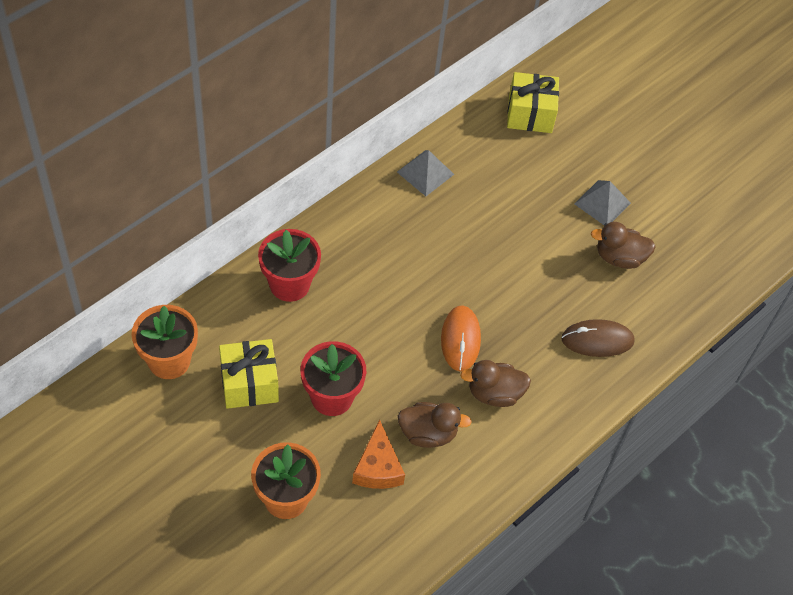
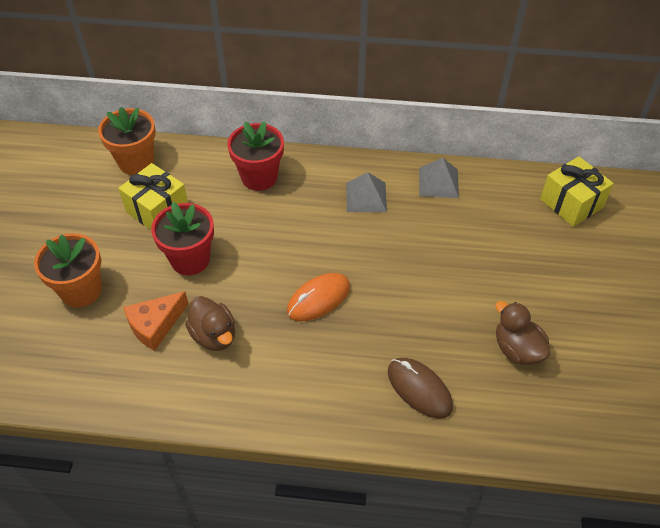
camera: 55 degrees right, 5 degrees down
(494, 393) = (293, 353): brown duck -> none
(602, 203) = (553, 302): grey pyramid -> grey pyramid (366, 197)

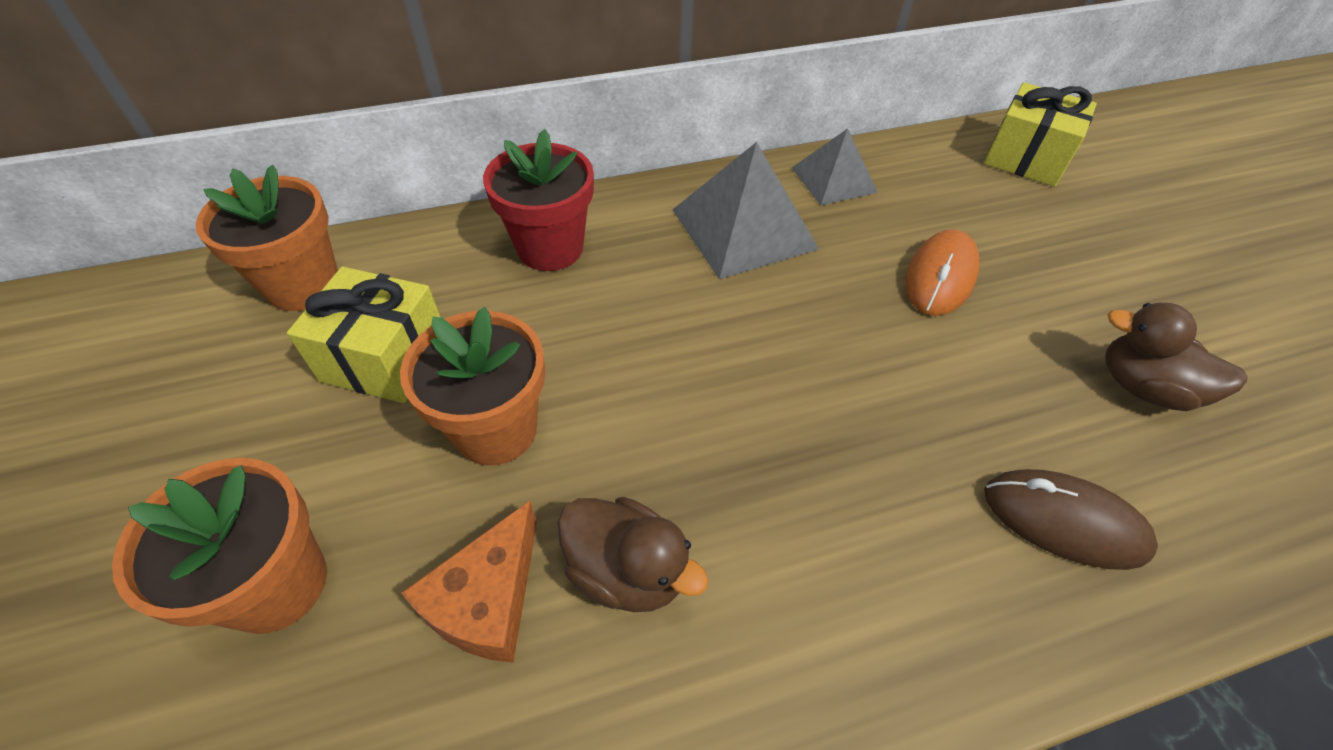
camera: 25 degrees left, 0 degrees up
(190, 259) = (496, 430): red flower pot -> orange flower pot
(318, 299) = (779, 419): orange mouse -> orange mouse (940, 276)
(366, 197) = (743, 229): grey pyramid -> grey pyramid, size x1.60

